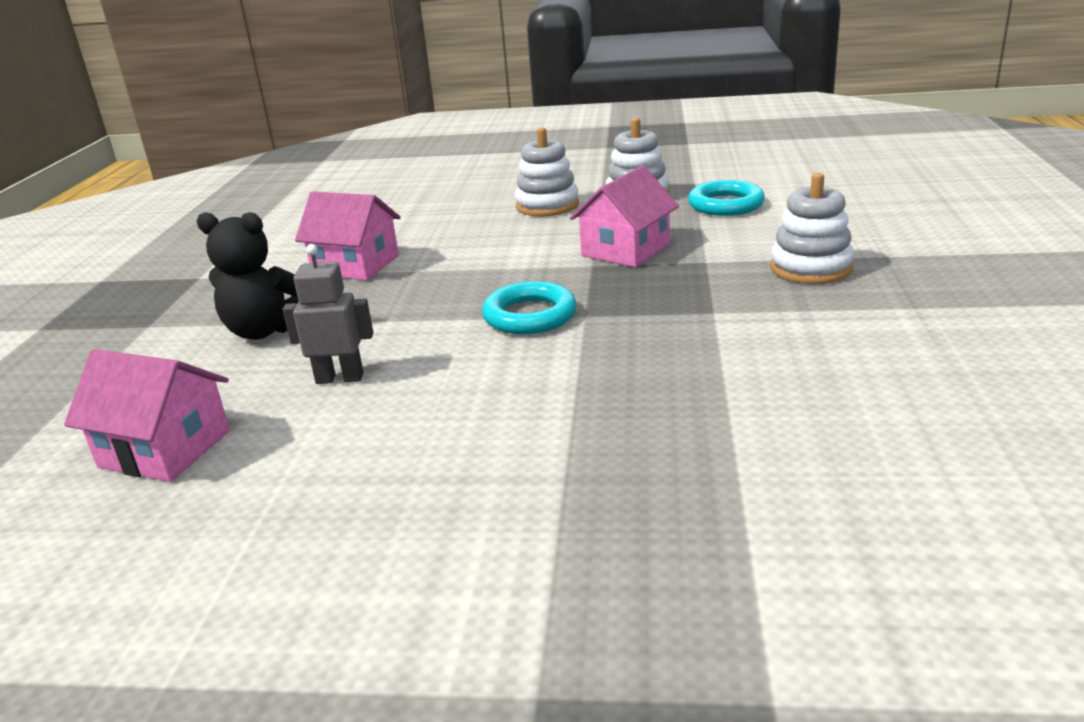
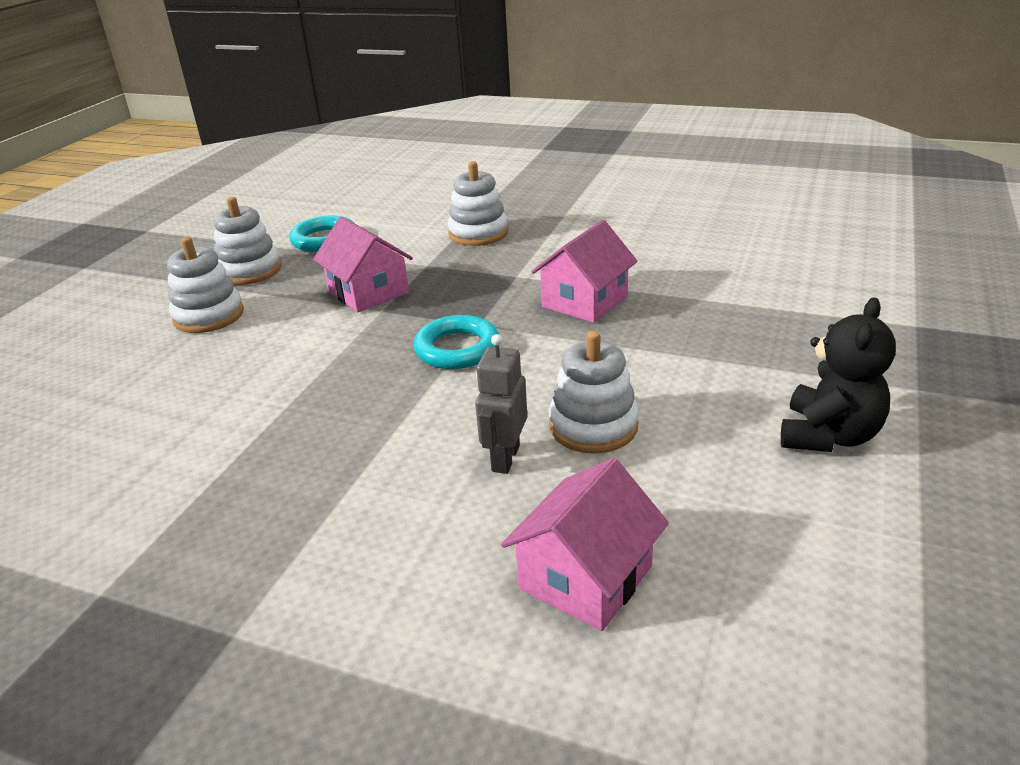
camera: 75 degrees left, 5 degrees up
(265, 331) = (349, 516): black teddy bear -> black teddy bear (828, 436)
(355, 265) = (225, 446): pink house -> pink house (584, 301)
(397, 415) = (593, 426): none -> white stacking toy

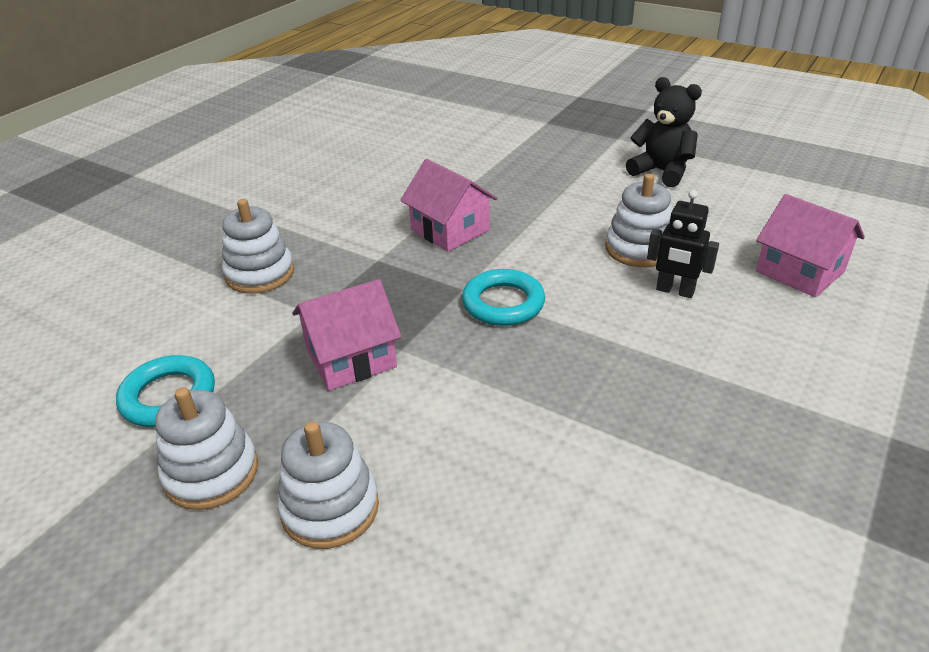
camera: 80 degrees left, 5 degrees up
(505, 458) = (675, 291): grey robot -> black robot

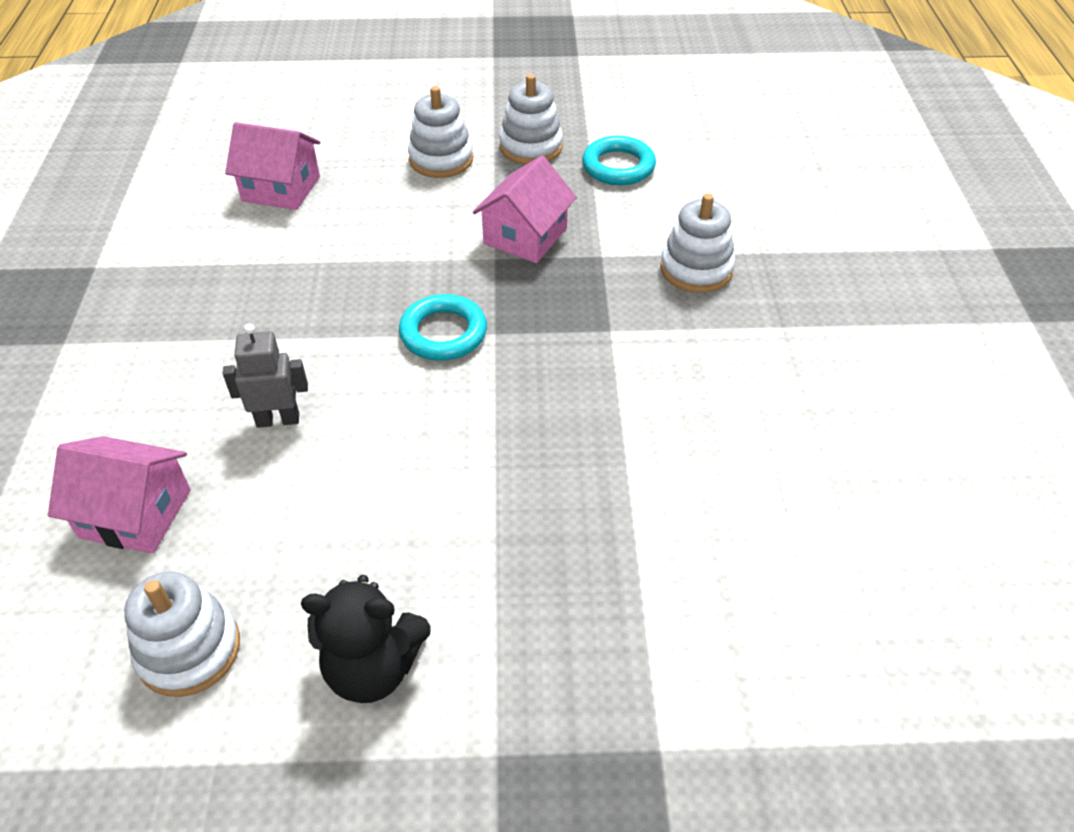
camera: 145 degrees right, 10 degrees up
(450, 230) = (577, 401): pink house -> pink house (281, 189)
(638, 249) = (341, 467): white stacking toy -> white stacking toy (189, 650)
(675, 291) = (278, 419): black robot -> grey robot

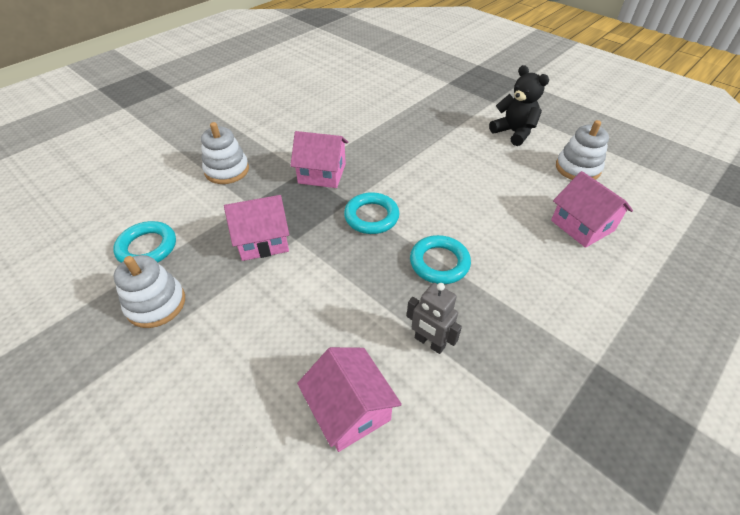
camera: 135 degrees left, 0 degrees up
(278, 419) = (489, 226): grey robot -> grey robot (429, 342)
(305, 334) = (439, 263): none -> turquoise ring
(441, 159) = (217, 342): white stacking toy -> none
(582, 344) = (322, 173): none -> pink house

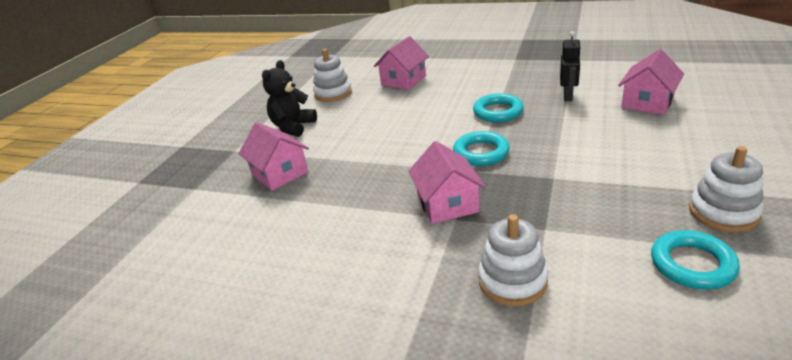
camera: 110 degrees left, 15 degrees down
(263, 240) = (578, 194): pink house -> pink house (279, 173)
(429, 342) = (568, 96): grey robot -> black robot

